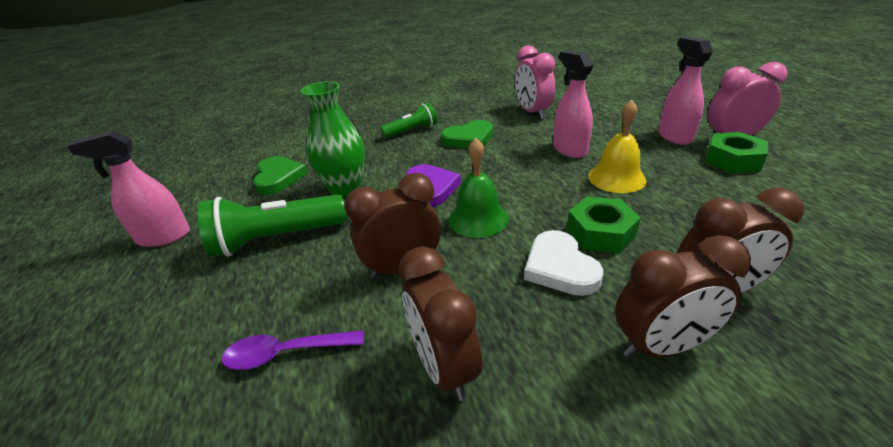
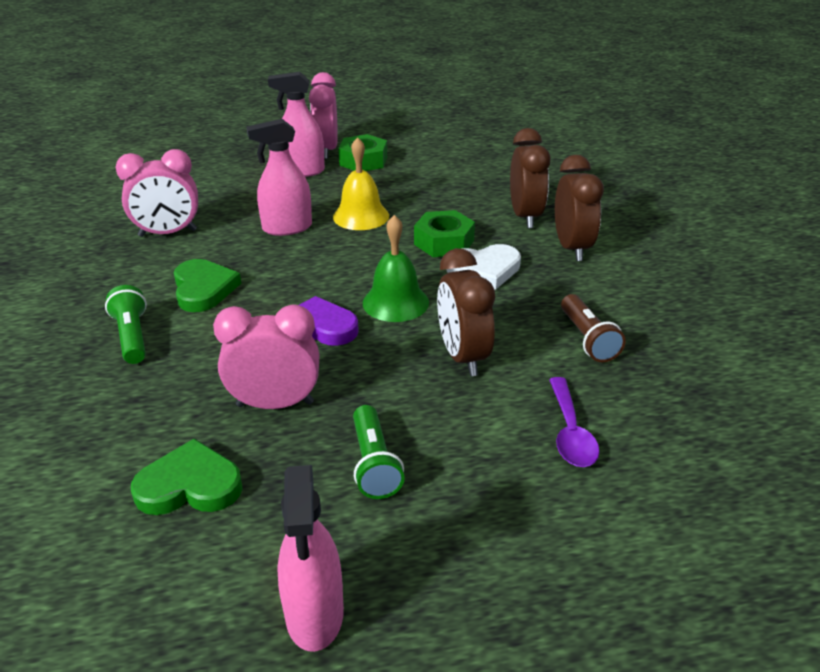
camera: 85 degrees left, 0 degrees up
(277, 239) = (374, 464): green flashlight -> green flashlight, size x0.60
(345, 189) = (275, 404): green vase -> pink clock
(444, 367) = (587, 339): brown clock -> brown flashlight

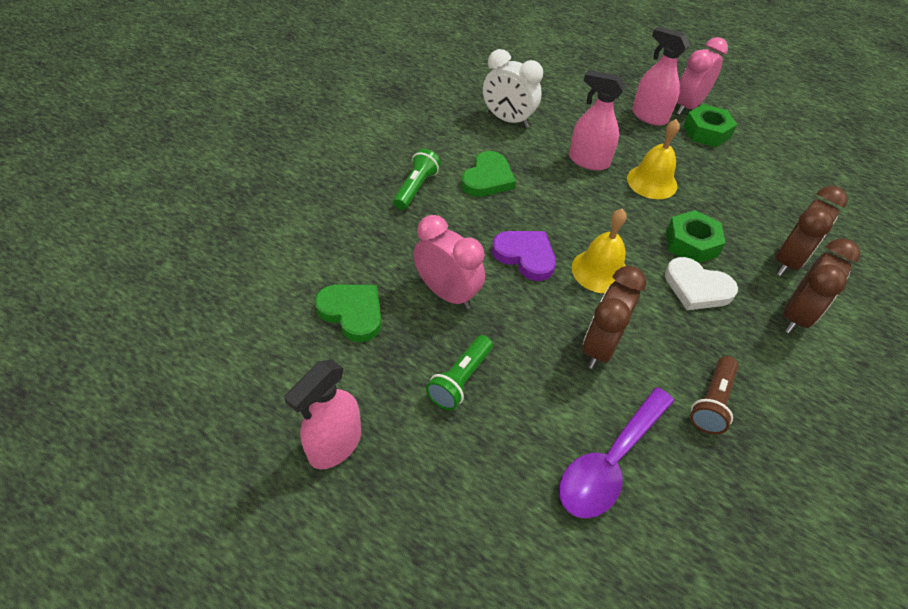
camera: 40 degrees right, 15 degrees up
(168, 233) = (508, 120): pink clock -> white clock
(395, 302) = (600, 271): green bell -> yellow bell
(570, 432) = (610, 462): purple spoon -> purple spoon, size x1.51

